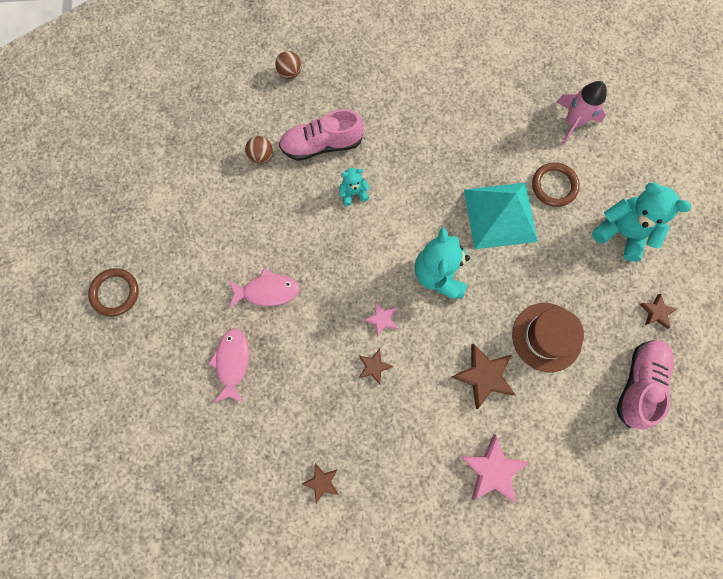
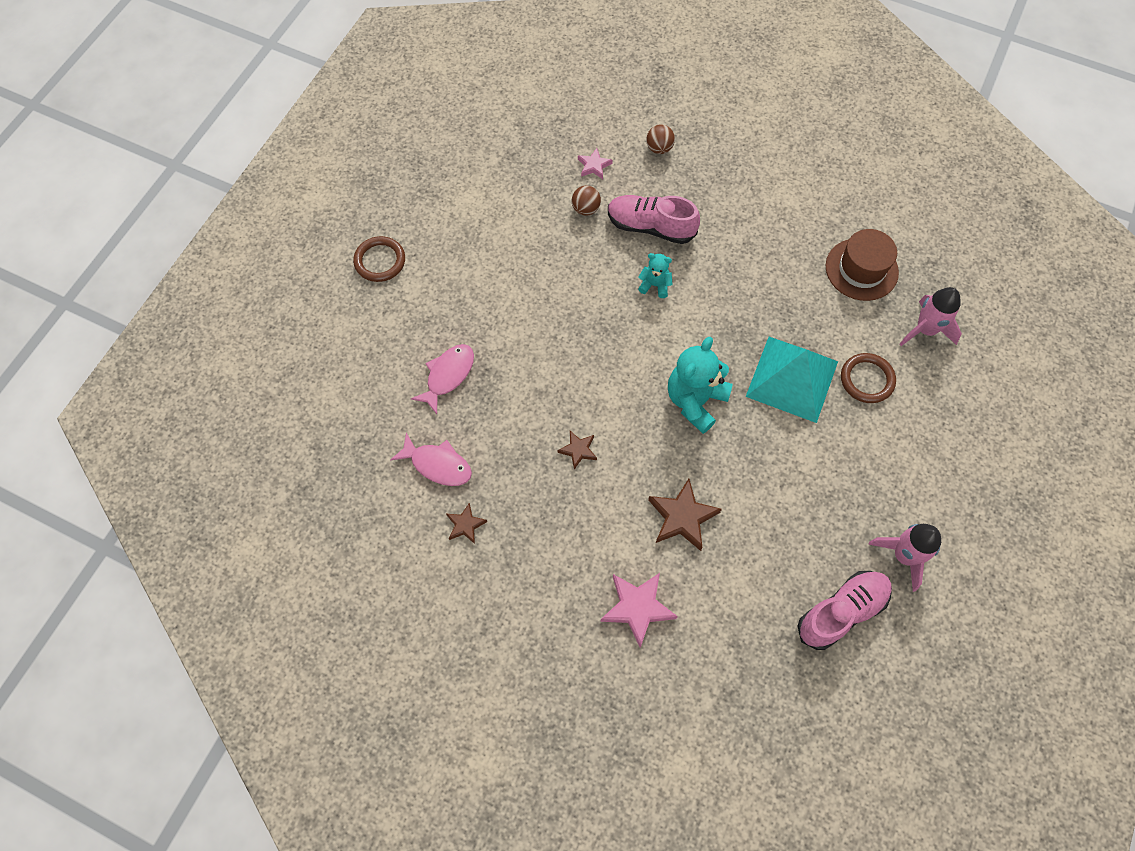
camera: 30 degrees right, 10 degrees down
(267, 291) = (518, 330): pink fish -> pink fish (437, 464)
(382, 319) = (612, 412): pink star -> pink star (594, 166)
(546, 337) = (770, 516): brown hat -> brown hat (861, 269)
(622, 232) = (913, 460): turquoise teddy bear -> none
(656, 312) = (904, 555): brown star -> pink rocket

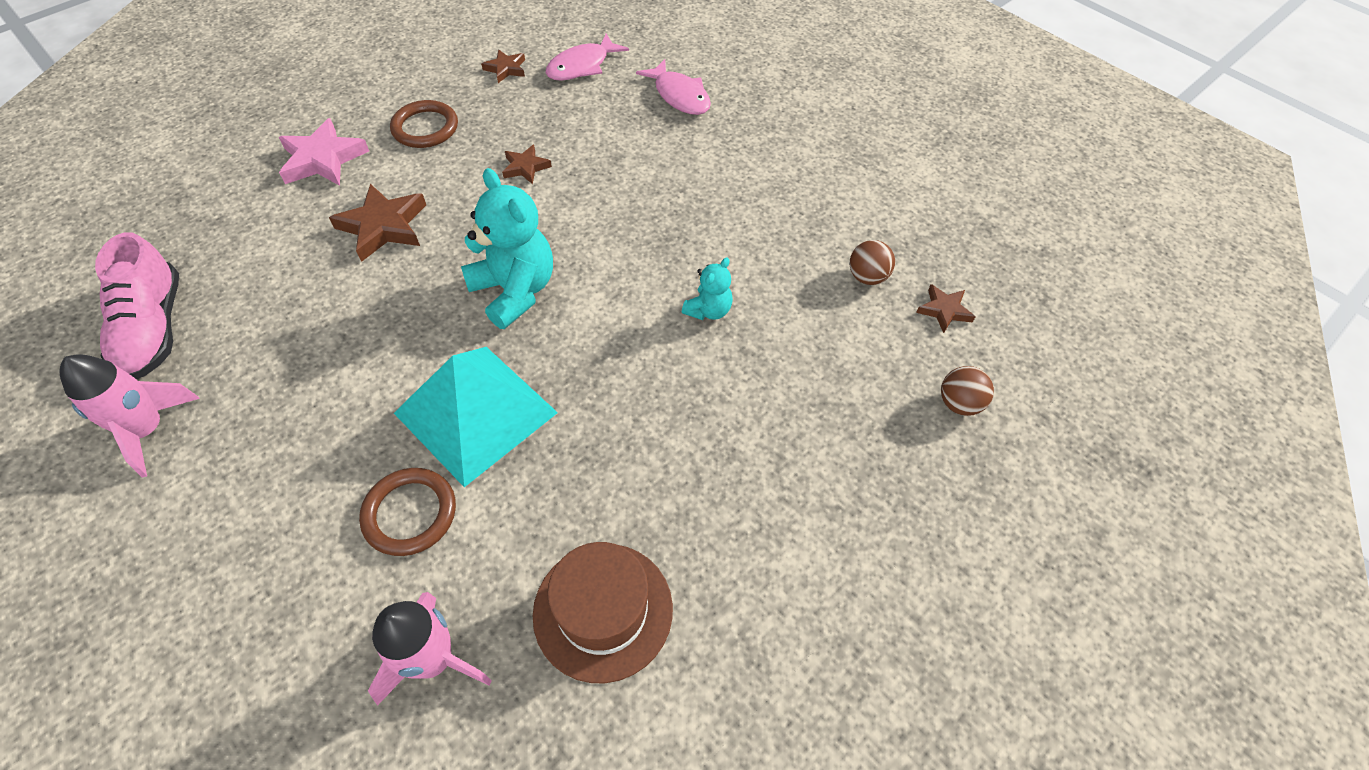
camera: 110 degrees right, 10 degrees down
(380, 261) = (854, 81): brown ring -> brown ring (425, 128)
(594, 166) = (944, 310): pink star -> brown star
(650, 227) = (809, 339): pink shoe -> none

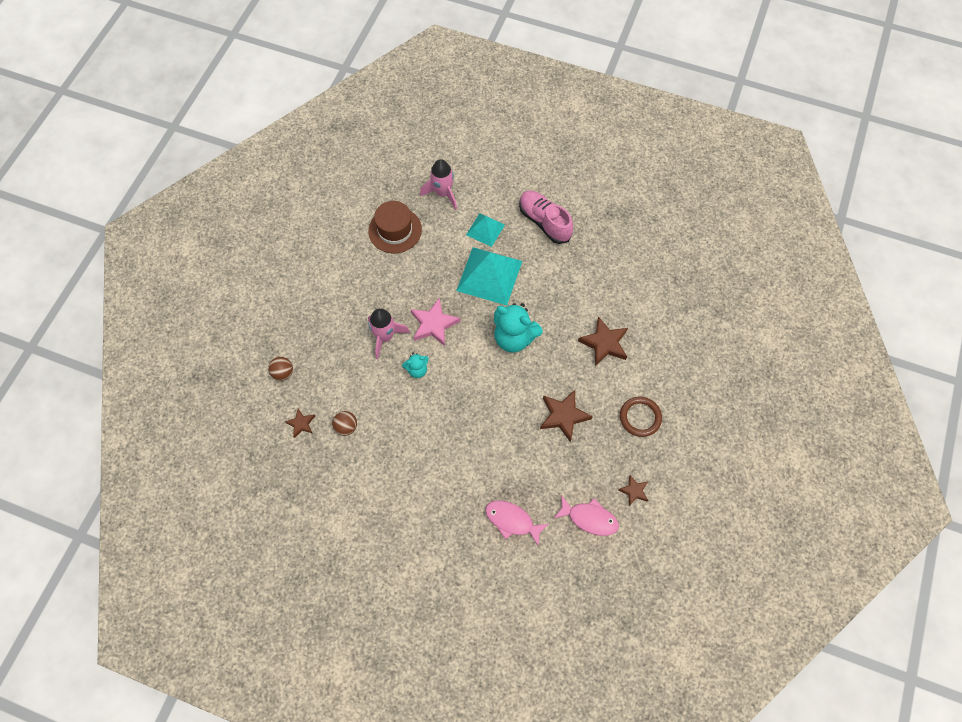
camera: 155 degrees right, 10 degrees up
(148, 430) = (609, 213): pink rocket -> pink rocket (385, 337)
(153, 329) = (653, 248): pink shoe -> pink shoe (544, 222)
(323, 159) = (673, 369): pink star -> pink star (434, 324)
(410, 513) = (485, 229): brown ring -> turquoise pyramid
(525, 167) = (563, 416): brown star -> brown star, size x1.76
(582, 66) = (589, 518): pink fish -> pink fish turned 90 degrees clockwise
(708, 310) = (417, 370): turquoise teddy bear -> turquoise teddy bear turned 120 degrees counterclockwise

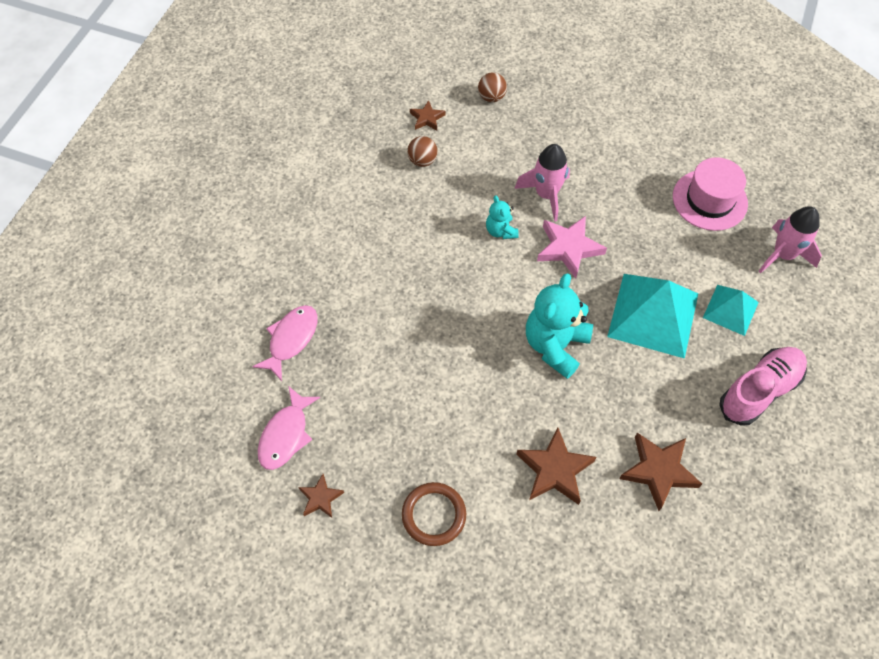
camera: 90 degrees right, 5 degrees down
(395, 230) = (709, 200): brown hat -> pink hat
(563, 416) = (436, 407): brown star -> brown star (658, 471)

